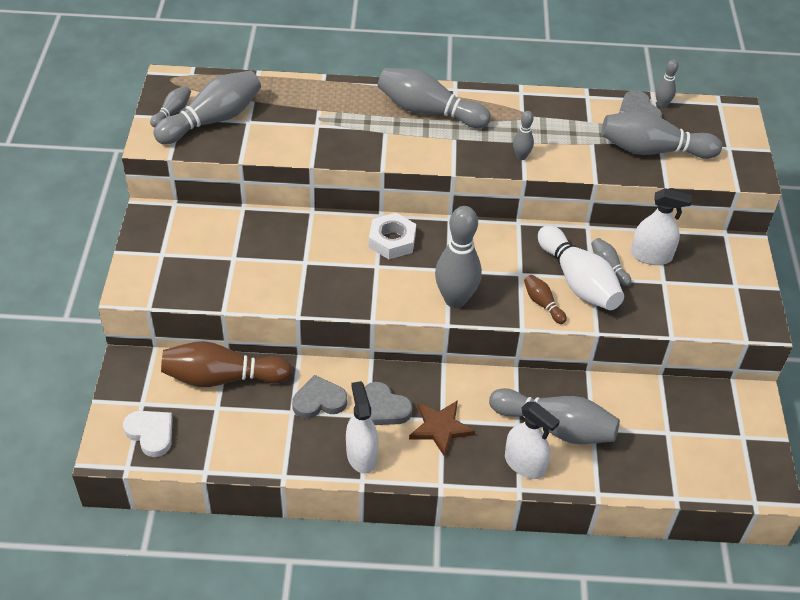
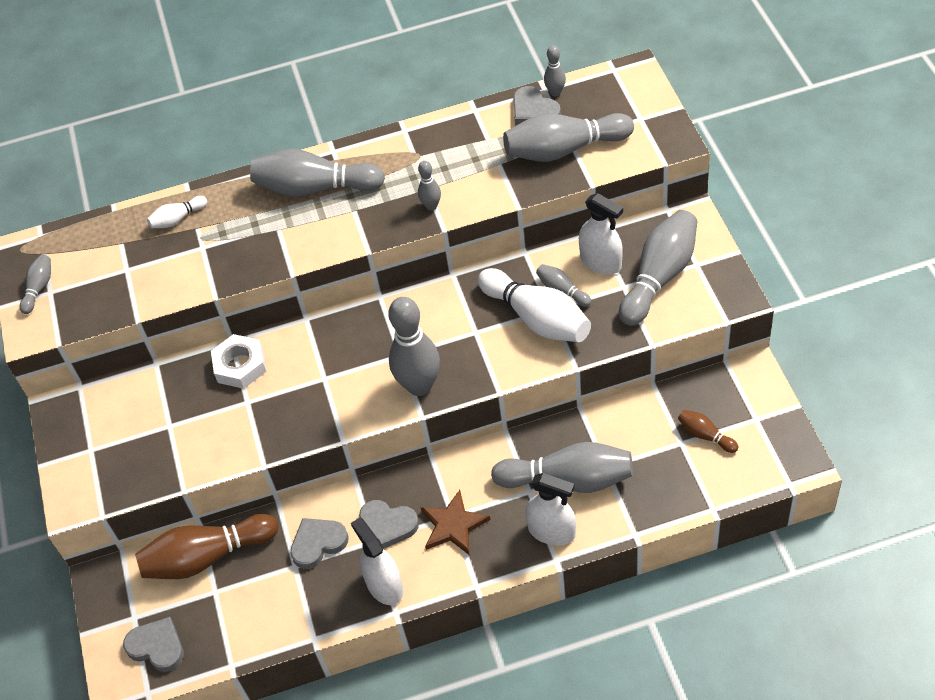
camera: 10 degrees left, 5 degrees up
(151, 433) = (157, 647): white heart -> grey heart
(213, 120) = (87, 282): grey bowling pin -> grey bowling pin (659, 277)
(306, 98) = (177, 219): none -> white bowling pin
(392, 241) = (329, 344): white nut -> white nut (240, 366)
(542, 304) = (510, 357): brown bowling pin -> brown bowling pin (705, 435)
(651, 256) = (601, 262): white spray bottle -> white spray bottle turned 45 degrees clockwise

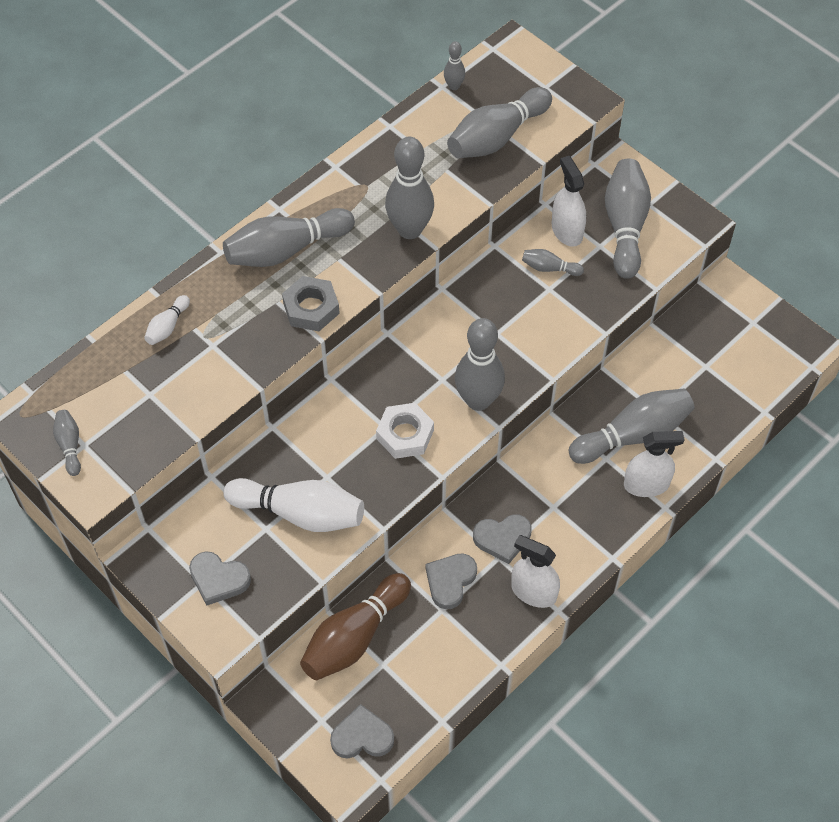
camera: 35 degrees left, 5 degrees up
(240, 366) = (297, 446): white nut -> white nut (405, 434)
(302, 244) = (311, 308): none -> grey nut
(431, 206) = (409, 230): grey bowling pin -> grey bowling pin, size x2.09
(453, 525) = (560, 514): brown star -> none
(534, 111) = (446, 110): grey heart -> grey heart (218, 579)
(537, 318) = (543, 301): white bowling pin -> white bowling pin (300, 513)
(601, 262) = (567, 231): white spray bottle -> white spray bottle turned 120 degrees counterclockwise
(705, 435) = (721, 352): brown bowling pin -> none

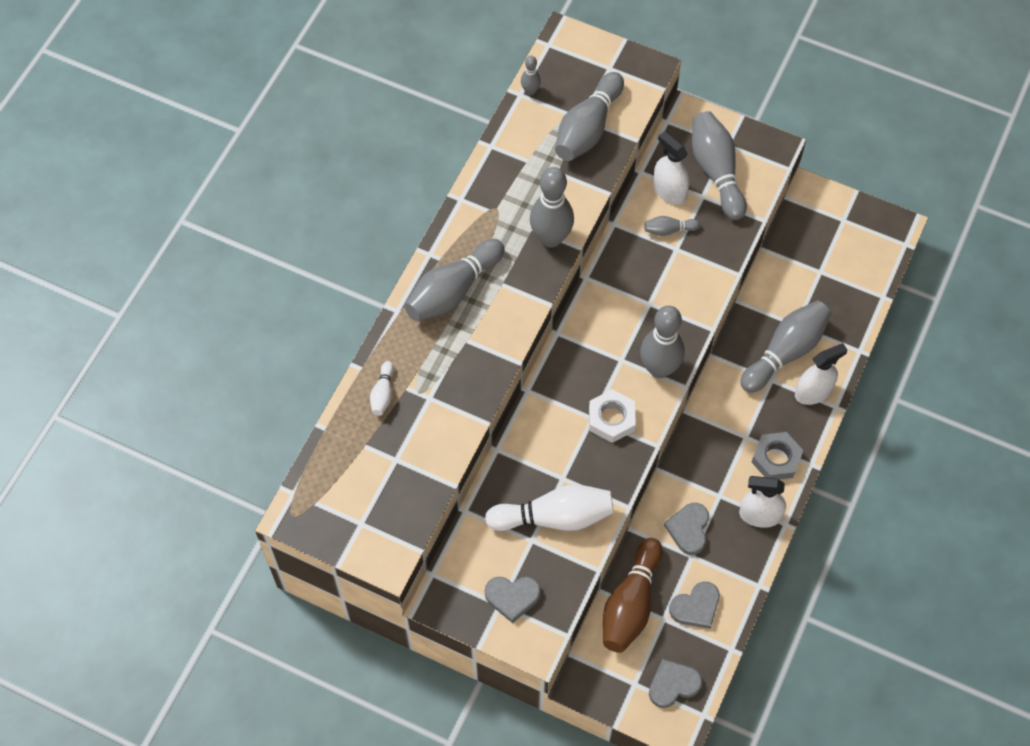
camera: 20 degrees left, 5 degrees up
(70, 445) = (349, 528): grey bowling pin -> none
(311, 308) = (498, 337): grey nut -> grey nut (776, 459)
(502, 538) = (716, 478): grey heart -> grey heart (696, 607)

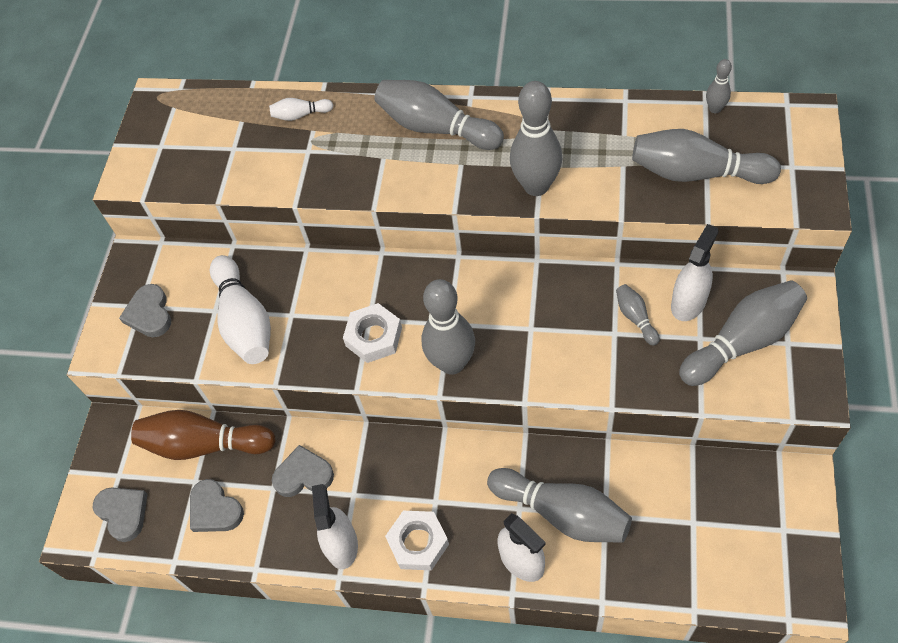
camera: 80 degrees right, 5 degrees down
(776, 459) = (418, 543): grey nut -> white nut

